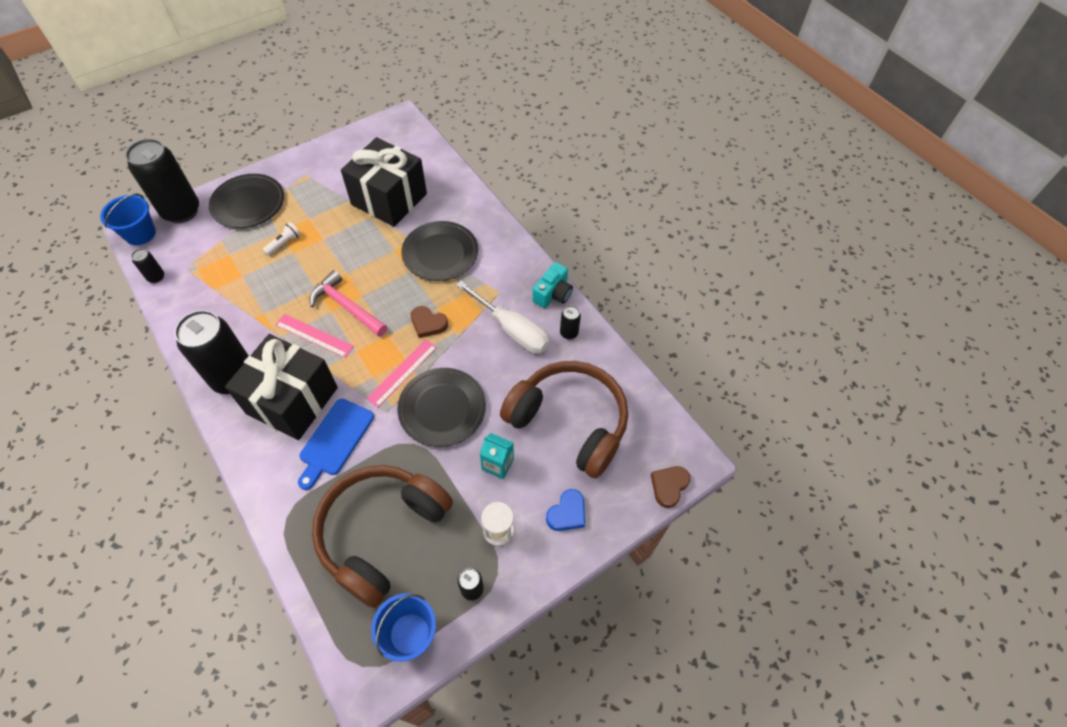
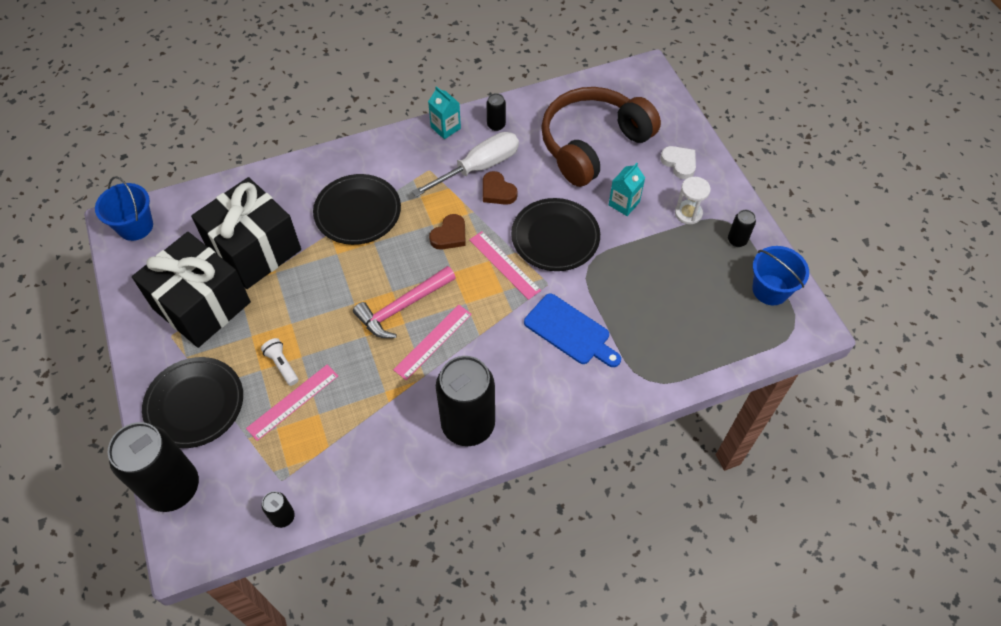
camera: 75 degrees left, 0 degrees up
(140, 234) = (194, 542): blue bucket -> blue bucket (135, 226)
(252, 258) = (293, 402): none -> pink ruler
(292, 400) = (513, 368): black gift -> black gift (201, 305)
(382, 533) = (676, 301): brown headphones -> none
(553, 294) = (445, 128): turquoise camera -> turquoise carton
(567, 513) = (679, 163): blue heart -> white heart
(669, 486) = (667, 93): brown heart -> brown heart (497, 191)

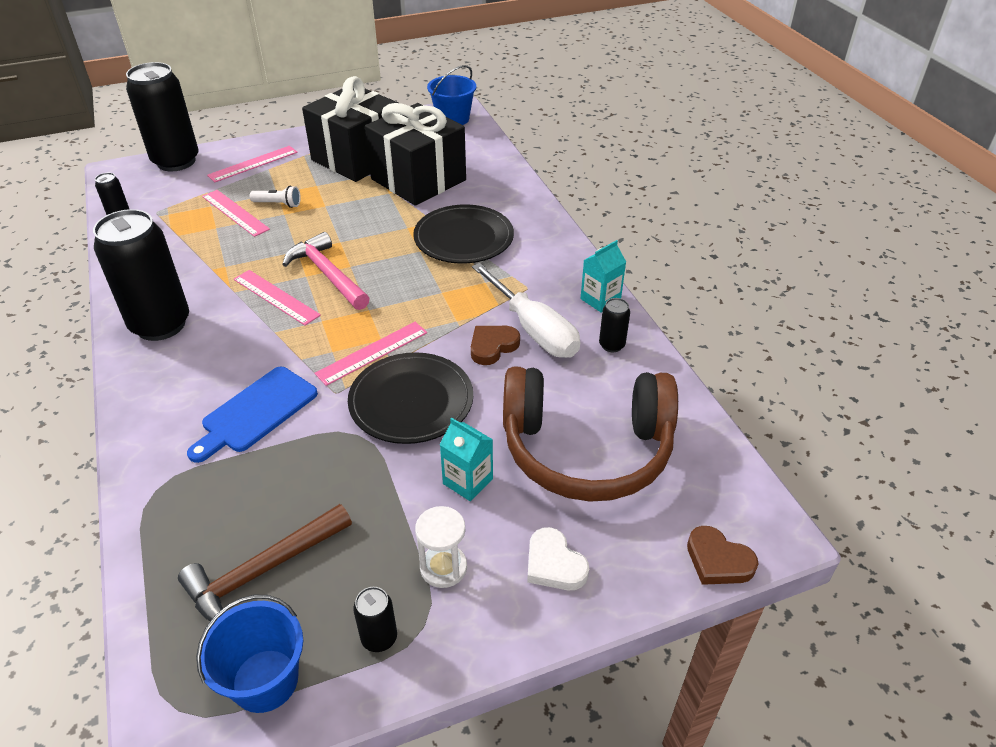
camera: 90 degrees right, 15 degrees down
(194, 404) = (253, 164): black plate -> pink ruler
(282, 365) = (278, 204): white flashlight -> white flashlight turned 45 degrees clockwise
(449, 235) = (424, 306): brown heart -> brown heart (718, 561)
(593, 144) = (586, 449): brown headphones -> brown headphones turned 135 degrees clockwise
(679, 163) = (554, 564): white heart -> white heart turned 90 degrees clockwise
(703, 303) = (263, 571): none -> brown hammer

